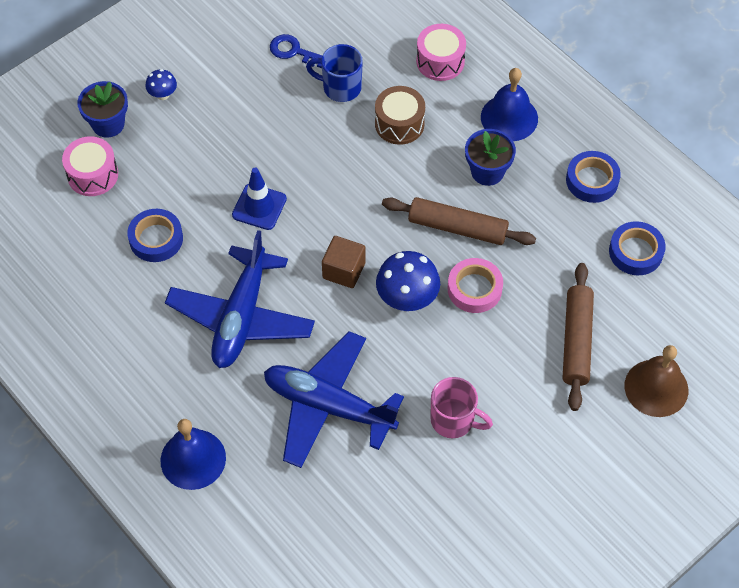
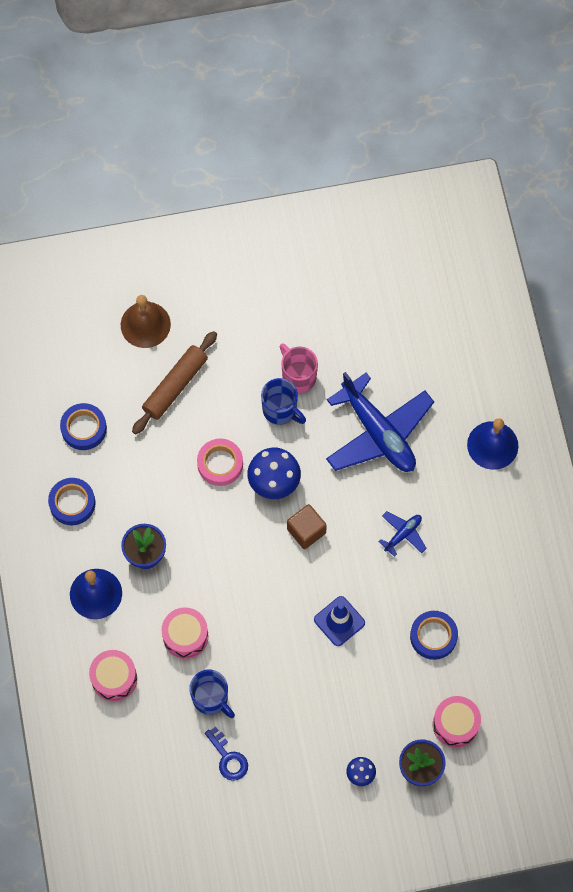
camera: 150 degrees left, 10 degrees up
(241, 317) = (403, 534): blue plane -> blue plane, size x0.44
(399, 124) = (185, 636): brown drum -> pink drum
(449, 374) = (280, 410): none -> blue mug
(457, 227) = (200, 520): brown rolling pin -> none

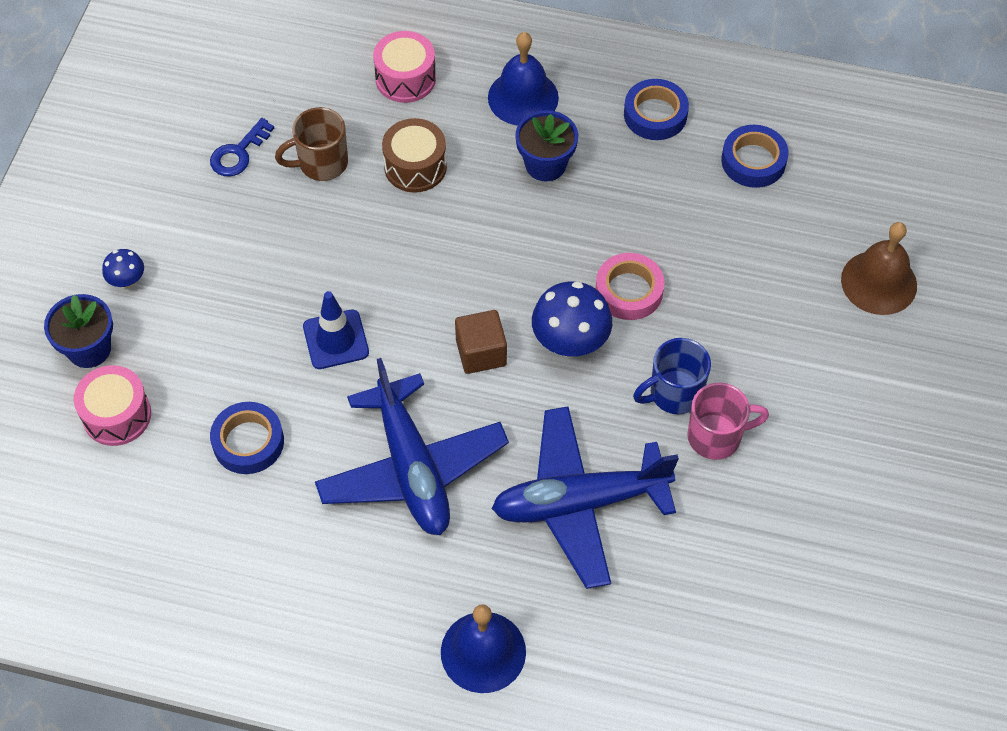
camera: 115 degrees right, 10 degrees down
(175, 386) = (768, 283): brown rolling pin -> none
(185, 636) = (415, 166): pink drum -> brown drum
(211, 699) = (321, 163): blue mug -> brown mug
(228, 758) = (238, 153): blue key -> blue key turned 45 degrees counterclockwise
(403, 534) = (412, 468): blue plane -> blue plane, size x2.26

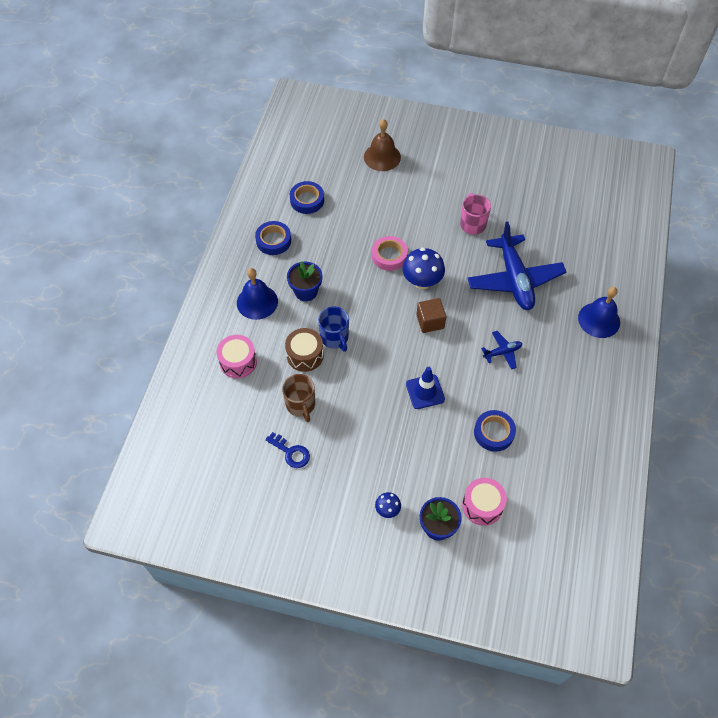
camera: 90 degrees left, 0 degrees up
(412, 468) = (502, 352): blue plane -> blue plane, size x0.44
(674, 393) = (449, 239): blue mug -> blue mug (335, 338)

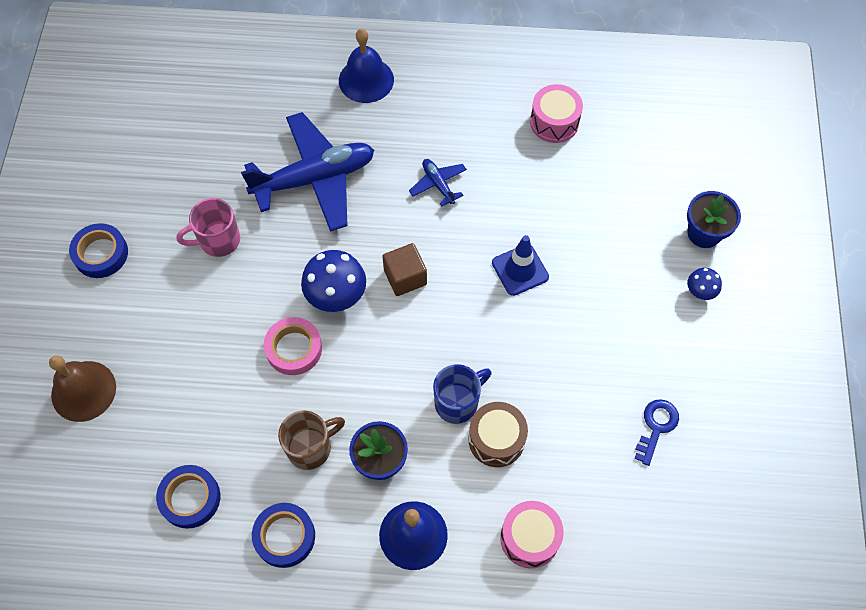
camera: 100 degrees left, 5 degrees up
(301, 405) = (580, 428): brown mug -> brown mug (310, 447)
(482, 505) = (661, 188): pink drum -> pink drum (554, 122)
(494, 433) = (560, 184): blue tape -> blue tape (101, 254)

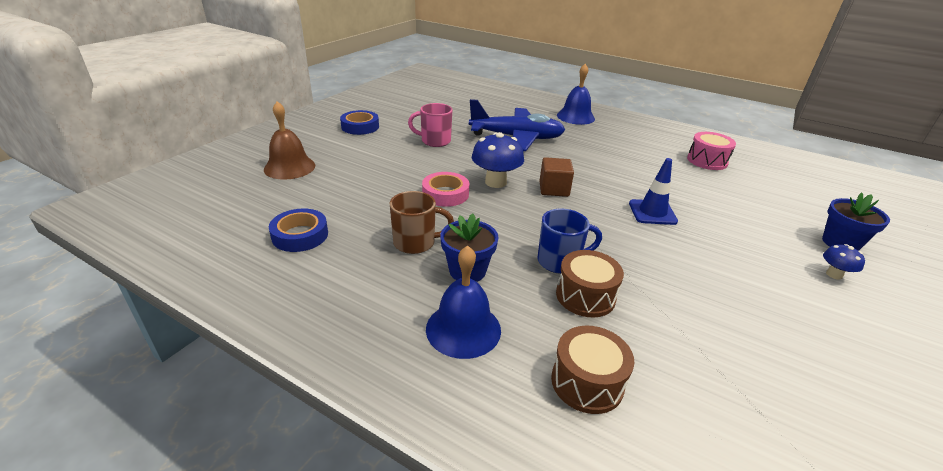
camera: 25 degrees right, 30 degrees down
(284, 536) = (348, 283): blue tape -> none
(438, 184) = (603, 161): blue plane -> none
(529, 538) = (587, 382): pink drum -> brown drum
(656, 427) = (771, 349): blue key -> none

